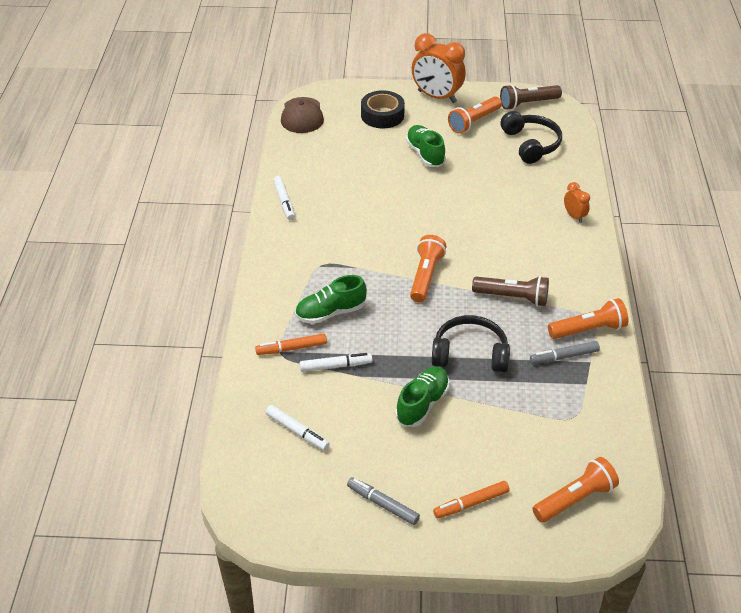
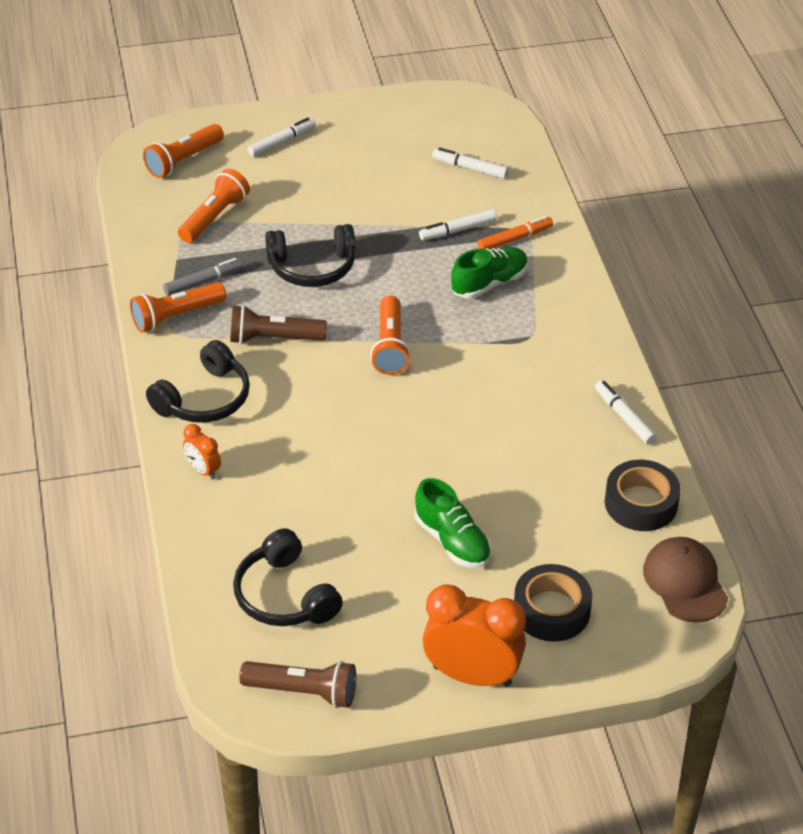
camera: 165 degrees right, 0 degrees up
(303, 154) = (641, 503): none -> black tape
(383, 504) = (363, 129): grey marker -> none
(422, 404) = (351, 211): green shoe -> none
(471, 503) = (281, 142): orange marker -> white marker
(474, 122) = (390, 627): orange flashlight -> orange flashlight (214, 217)
(528, 104) = (303, 691): brown flashlight -> brown flashlight turned 45 degrees clockwise
(570, 262) = (204, 399): none -> black headphones

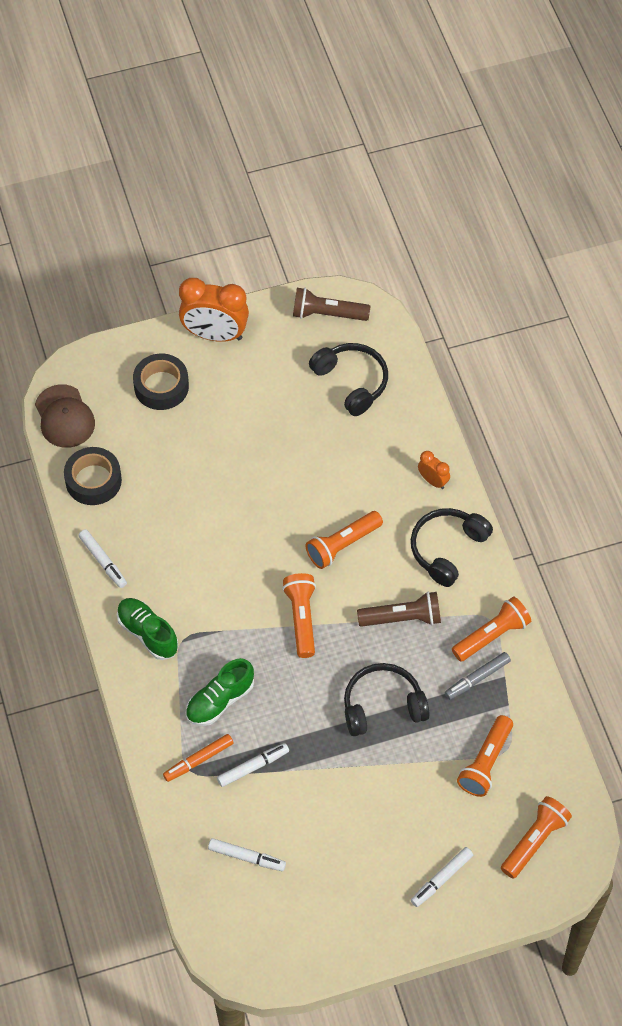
camera: 175 degrees right, 15 degrees up
(330, 412) = (342, 545): none -> orange flashlight
(452, 541) = (235, 436): green shoe -> green shoe (148, 633)

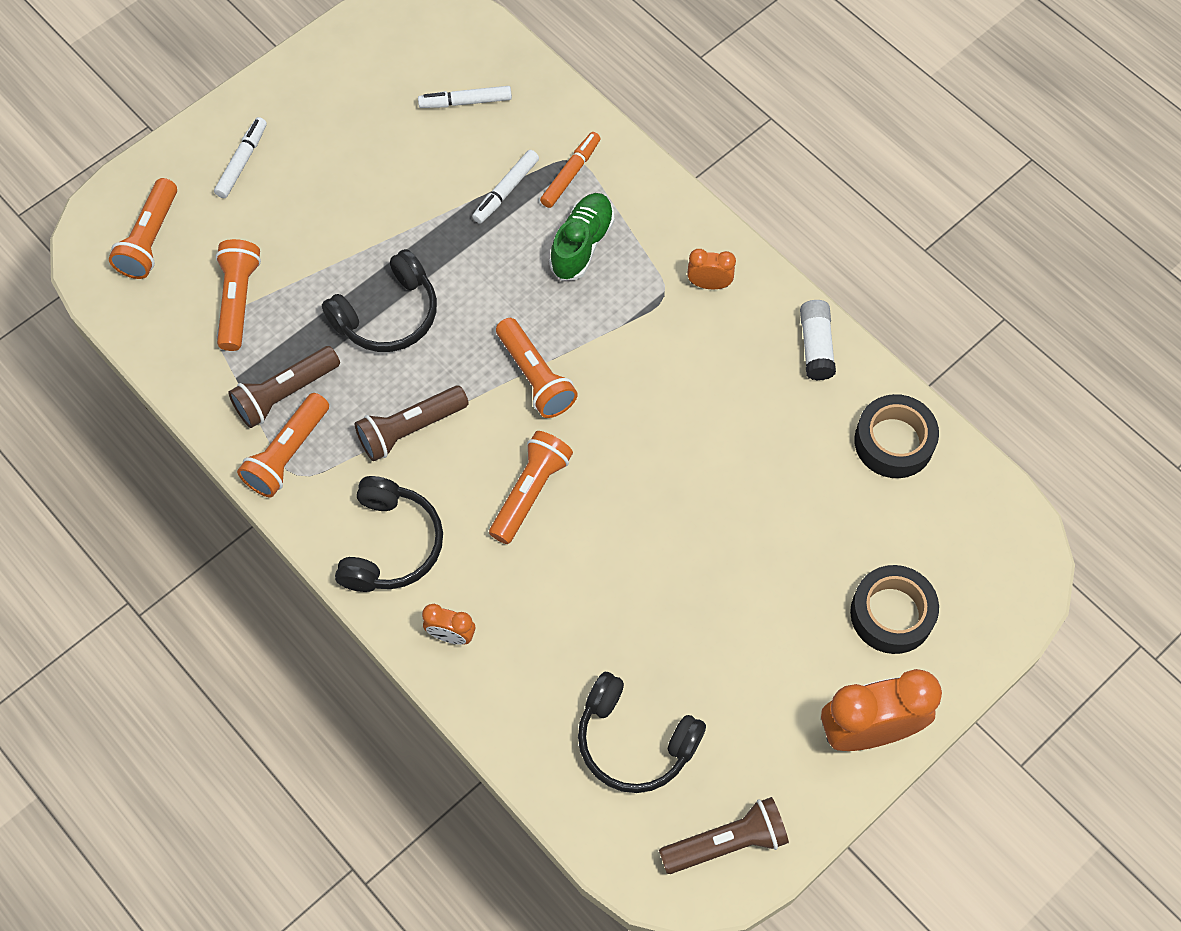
camera: 155 degrees right, 5 degrees up
(64, 417) = (988, 512): brown cap -> none
(103, 561) = (816, 346): white marker -> white glue stick
(148, 633) = (709, 284): green shoe -> orange clock
(477, 678) = (285, 394): grey marker -> brown flashlight

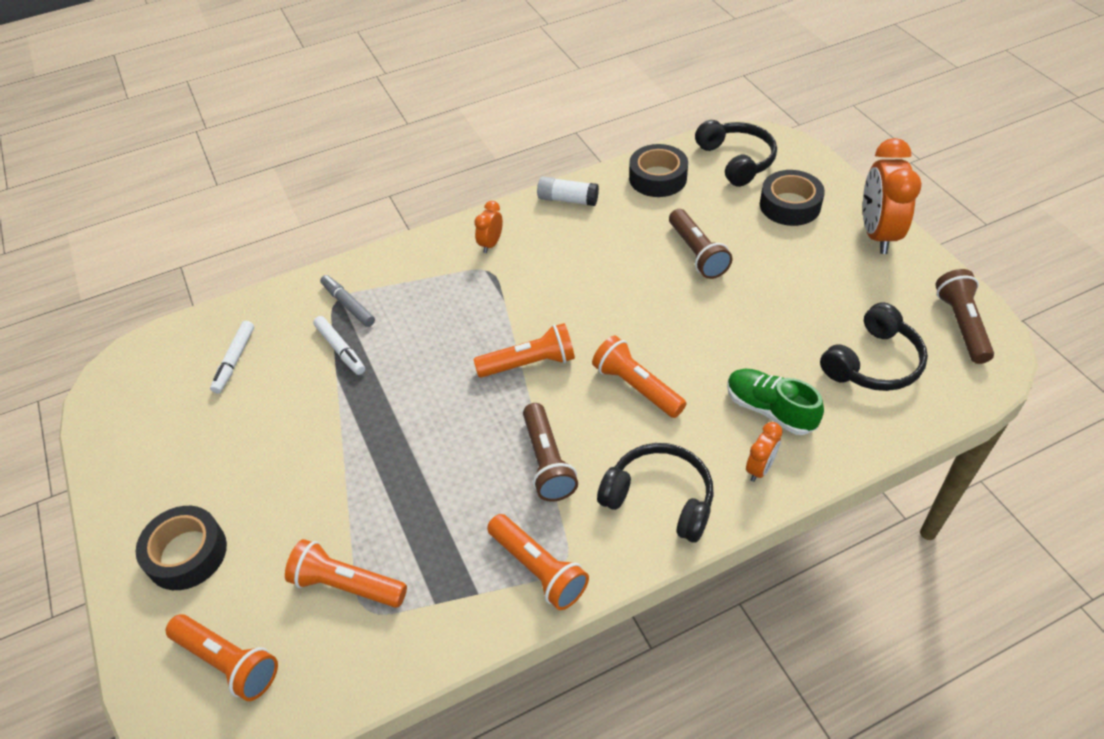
camera: 70 degrees left, 15 degrees down
(242, 162) = (187, 553): white marker -> black tape
(285, 394) = (471, 559): brown flashlight -> brown flashlight (697, 253)
(388, 315) = (423, 458): black headphones -> black headphones (736, 160)
(570, 174) = (348, 305): orange marker -> grey marker
(582, 245) = (419, 310): green shoe -> green shoe (770, 410)

